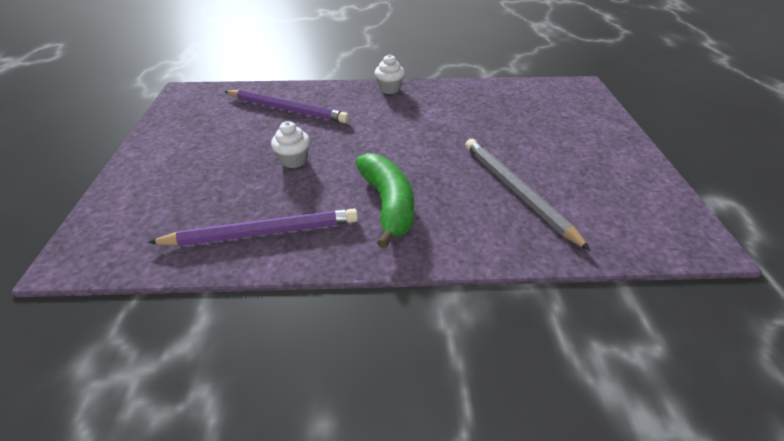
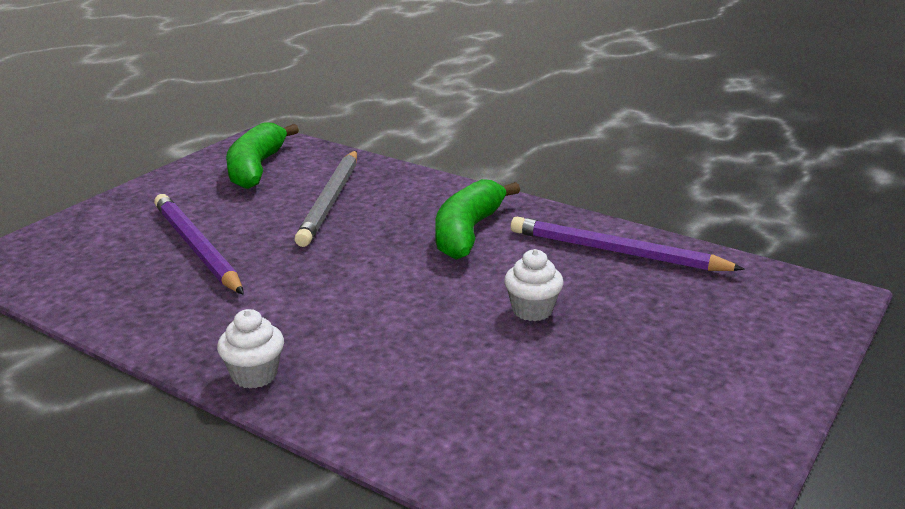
camera: 145 degrees left, 15 degrees down
(286, 109) = (477, 405): purple pencil -> purple pencil (197, 248)
(623, 200) = (256, 168): none -> green banana

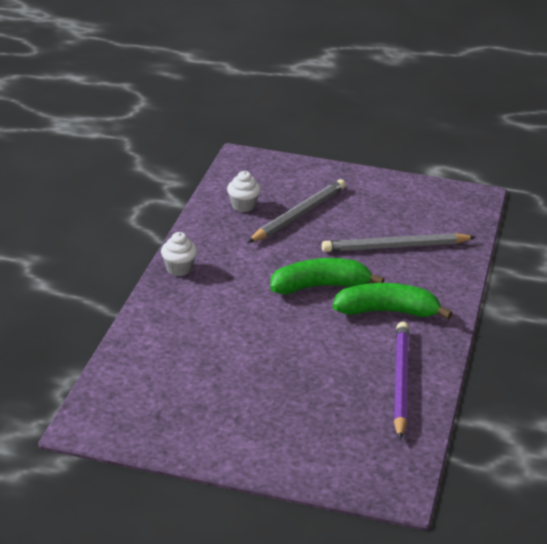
camera: 70 degrees right, 5 degrees up
(197, 248) = (298, 215): purple pencil -> grey pencil
(256, 168) = (423, 206): green banana -> green banana (320, 286)
(532, 310) = (297, 353): white cupcake -> white cupcake (243, 206)

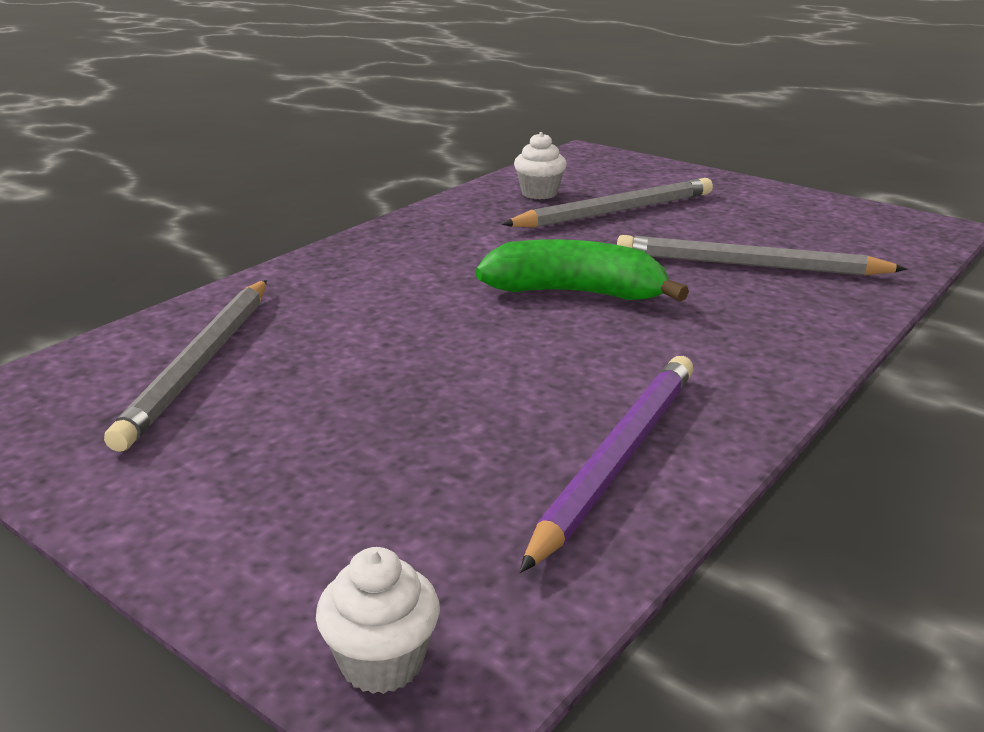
camera: 25 degrees right, 5 degrees down
(170, 375) = (200, 363): none -> grey pencil
(179, 269) = (373, 241): white cupcake -> white cupcake (382, 662)
(387, 312) = (672, 344): green banana -> none

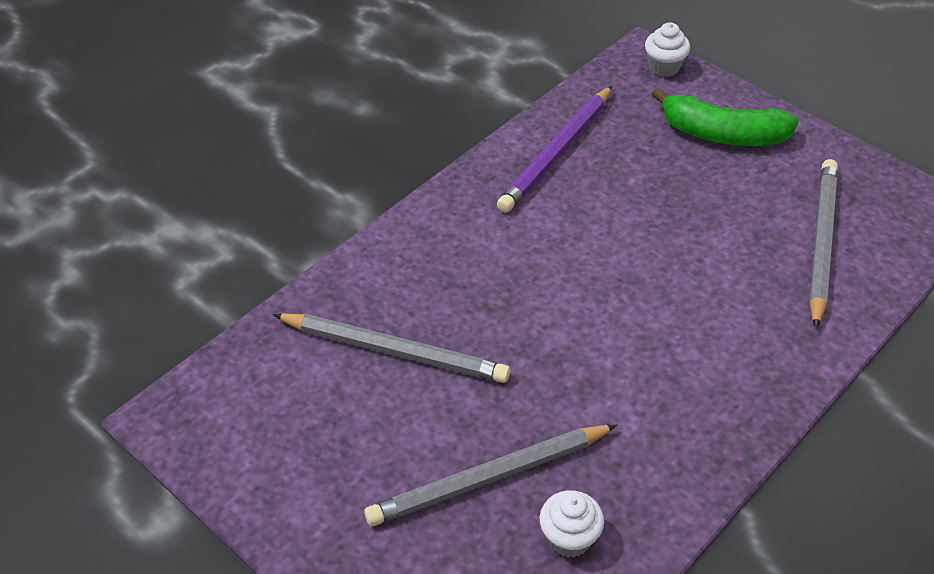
camera: 175 degrees left, 20 degrees up
(576, 293) = (555, 315): green banana -> green banana (722, 134)

